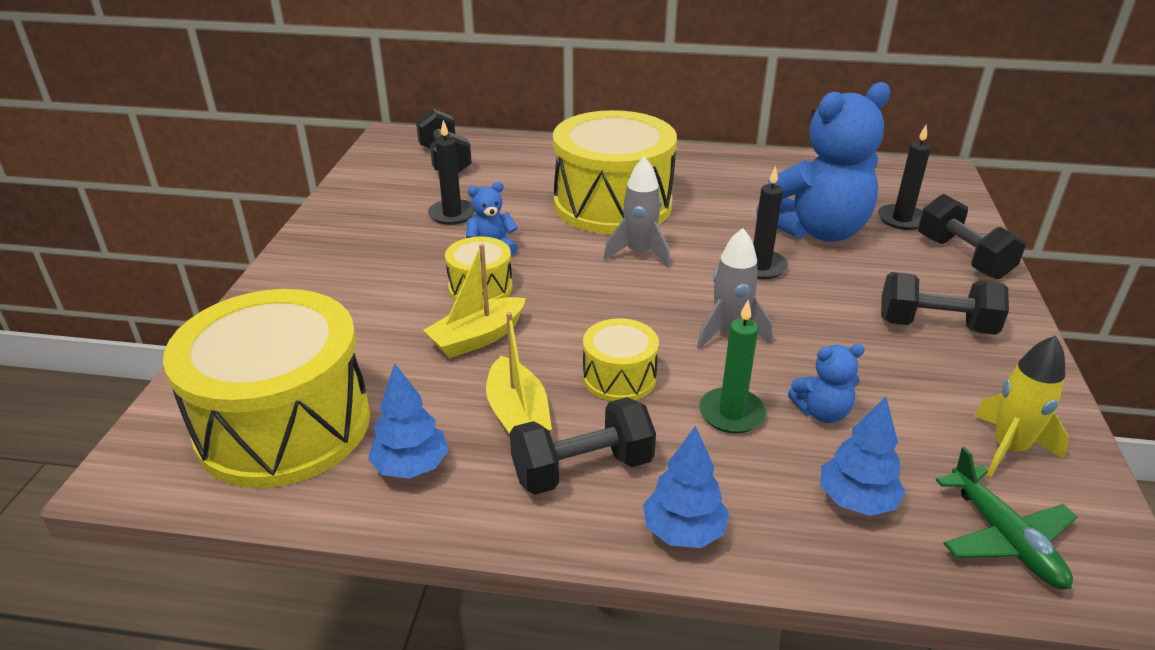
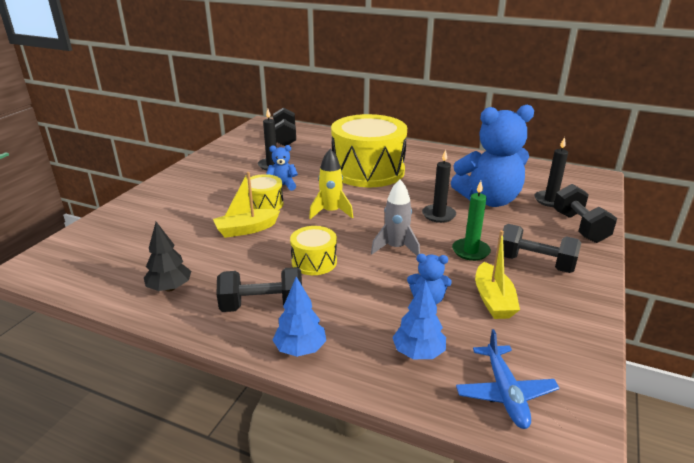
camera: 15 degrees right, 5 degrees down
(284, 425) = (118, 256): yellow drum -> none
(411, 467) = (170, 288): blue tree -> black tree
(518, 416) = (243, 272): yellow boat -> yellow boat (493, 300)
(639, 253) = (367, 198): grey rocket -> none
(731, 413) = (369, 291): green candle -> green candle (470, 251)
(1004, 538) = (505, 393): green plane -> blue plane
(1008, 449) = (541, 342): yellow rocket -> yellow rocket (331, 212)

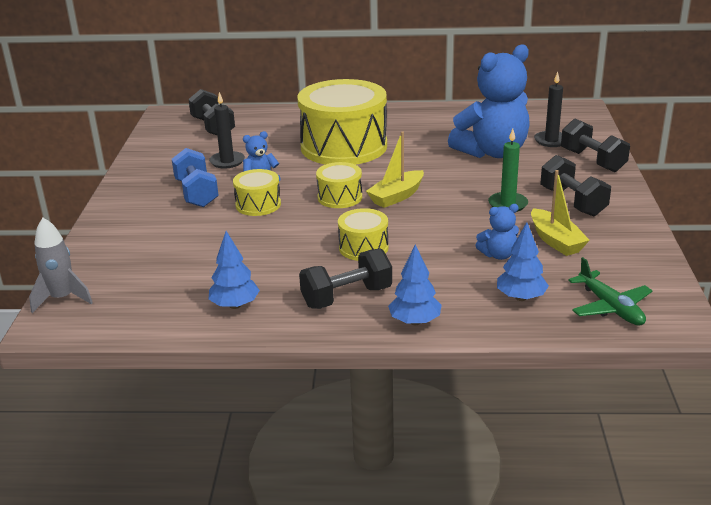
camera: 20 degrees left, 0 degrees up
(170, 288) = (235, 305): black tree -> blue tree
(229, 185) = (196, 193): none -> blue dumbbell
(246, 229) = (262, 234): yellow boat -> yellow boat (396, 196)
(331, 212) = (340, 197): yellow rocket -> yellow drum
(396, 248) = (434, 217): grey rocket -> grey rocket (62, 298)
(438, 215) = (453, 177): black candle -> none
(505, 393) = (610, 307): blue plane -> green plane
(535, 263) = (572, 202): black dumbbell -> black dumbbell turned 60 degrees clockwise

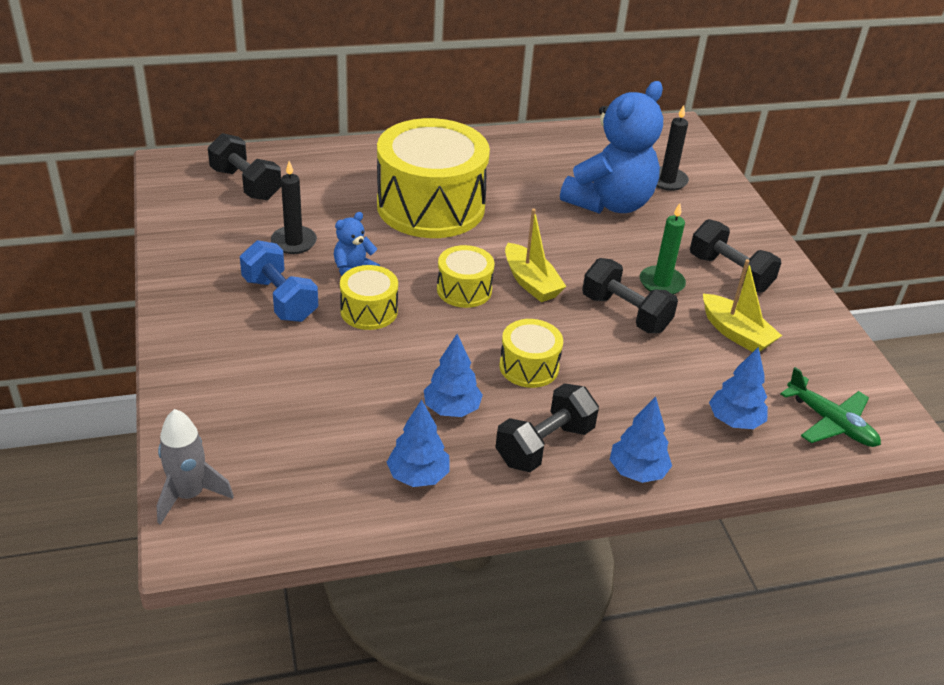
camera: 20 degrees left, 10 degrees up
(286, 268) = (452, 409): none -> blue tree
(396, 196) = (531, 282): yellow boat -> yellow boat turned 60 degrees counterclockwise
(498, 255) = (684, 361): blue teddy bear -> none
(592, 161) = (724, 209): black dumbbell -> black dumbbell (625, 313)

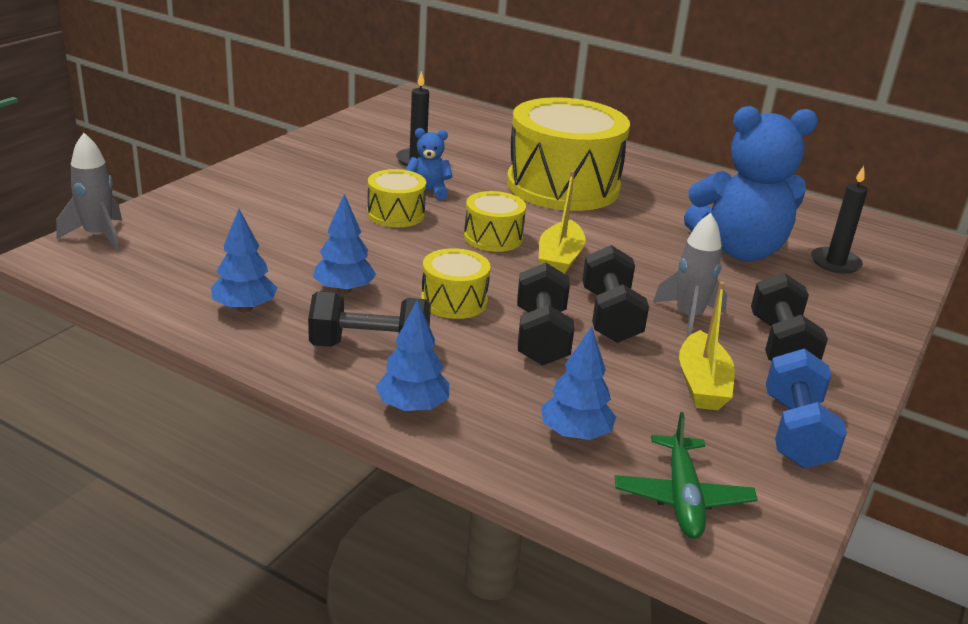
camera: 45 degrees right, 10 degrees down
(246, 184) = (445, 122): black dumbbell -> black dumbbell (541, 337)
(280, 299) = (348, 181): blue dumbbell -> blue dumbbell (796, 432)
(661, 283) = (688, 317): green candle -> grey rocket

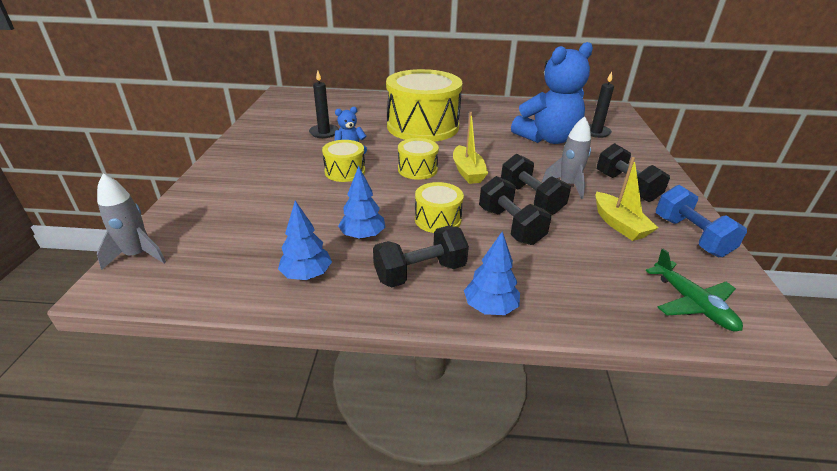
camera: 25 degrees left, 5 degrees up
(575, 434) = (596, 285): blue tree -> none

